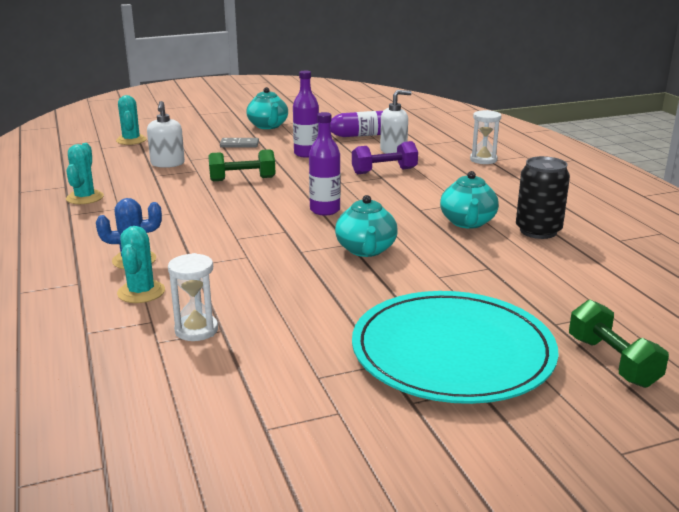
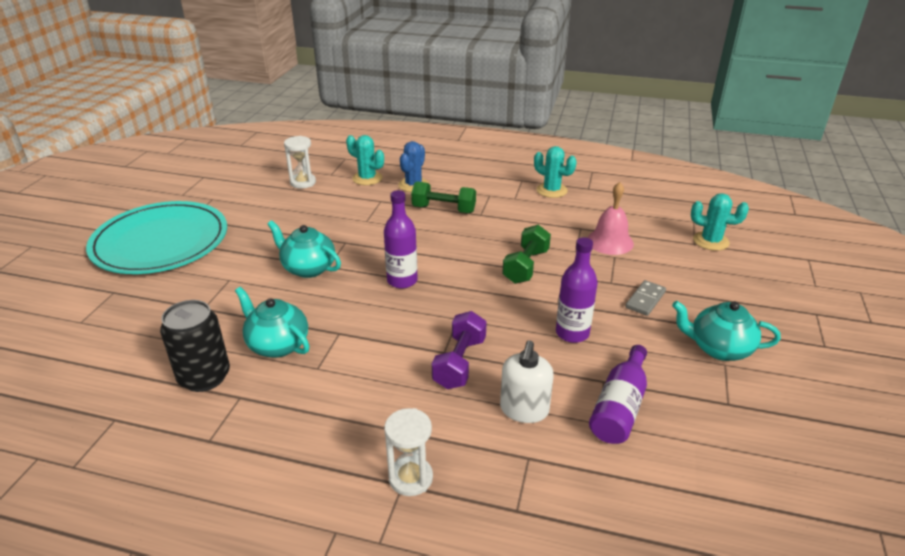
camera: 125 degrees right, 10 degrees up
(167, 164) = (610, 241): white soap dispenser -> pink bell
(612, 362) = (58, 287): green dumbbell -> green dumbbell (444, 209)

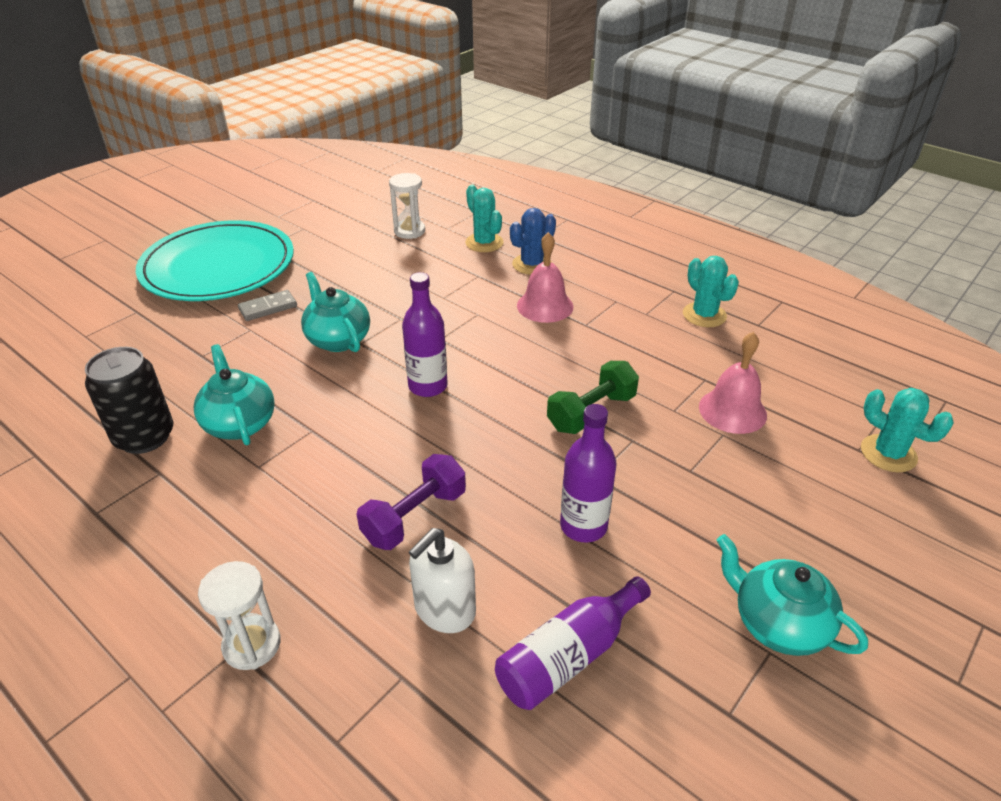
camera: 25 degrees right, 5 degrees up
(444, 209) = (545, 306): green dumbbell -> pink bell
(645, 300) = (721, 511): grey domino -> grey domino (268, 308)

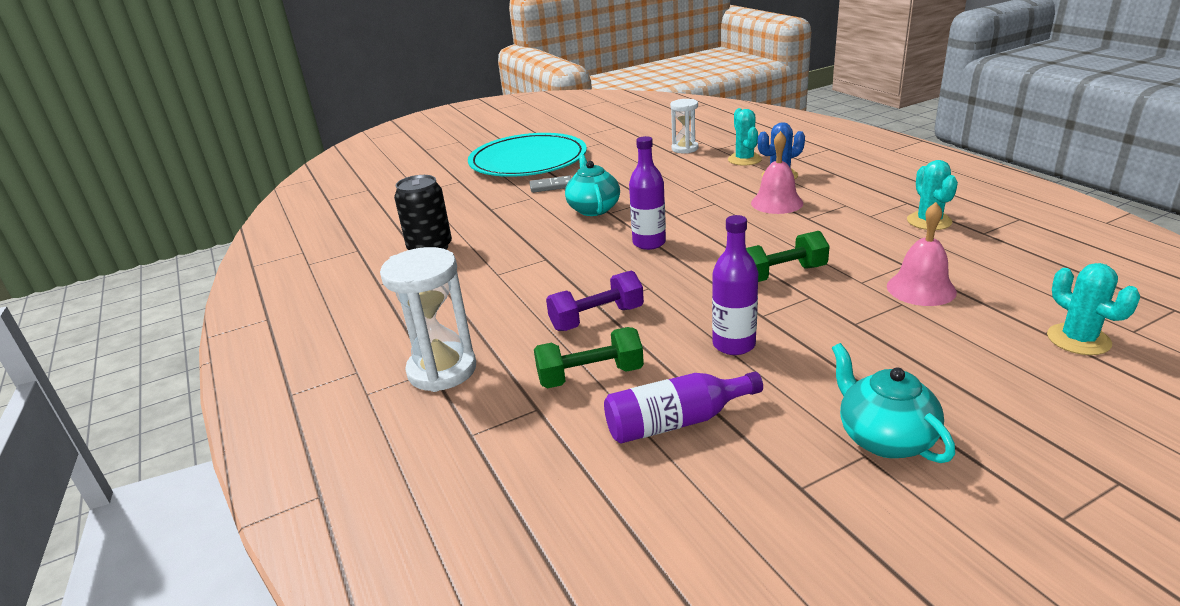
camera: 25 degrees right, 10 degrees down
(239, 423) = (497, 249): turquoise teapot -> none
(252, 645) = (442, 370): white hourglass -> white hourglass, size x1.57
(444, 610) = (590, 376): white soap dispenser -> green dumbbell

